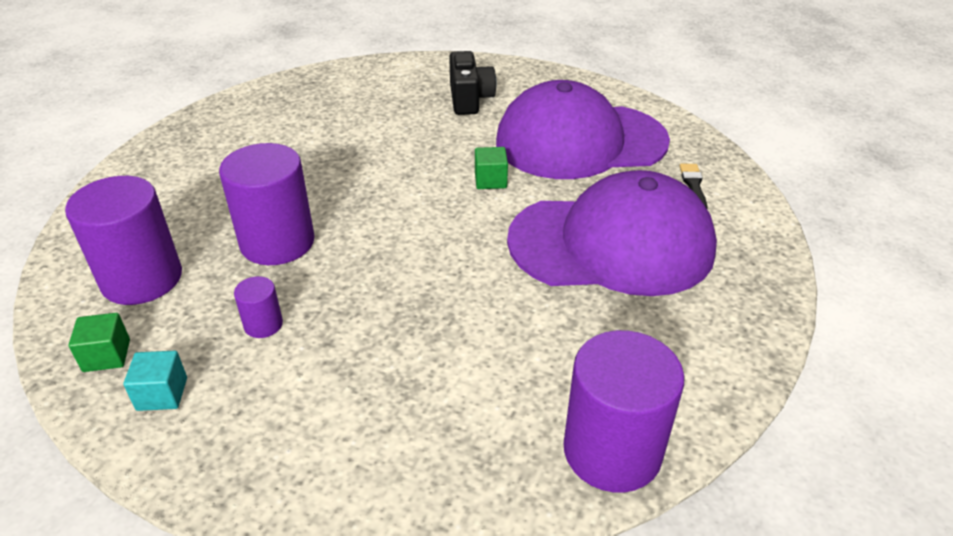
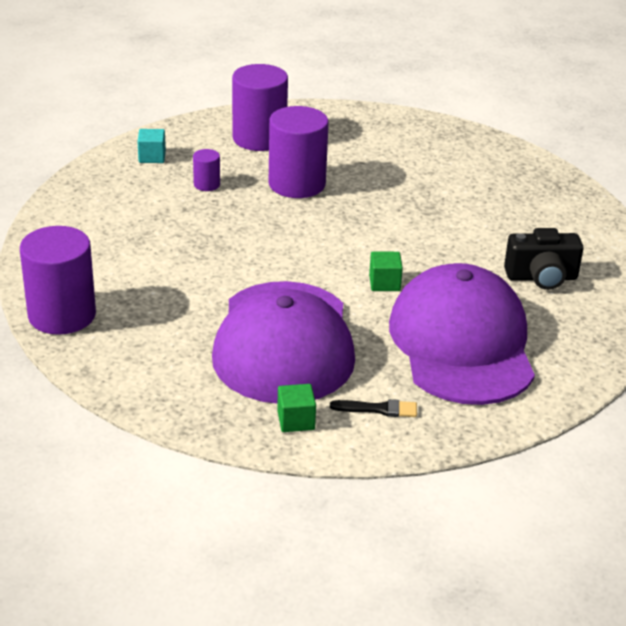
camera: 90 degrees right, 5 degrees down
(107, 355) = (188, 136): green cube -> green cube (296, 420)

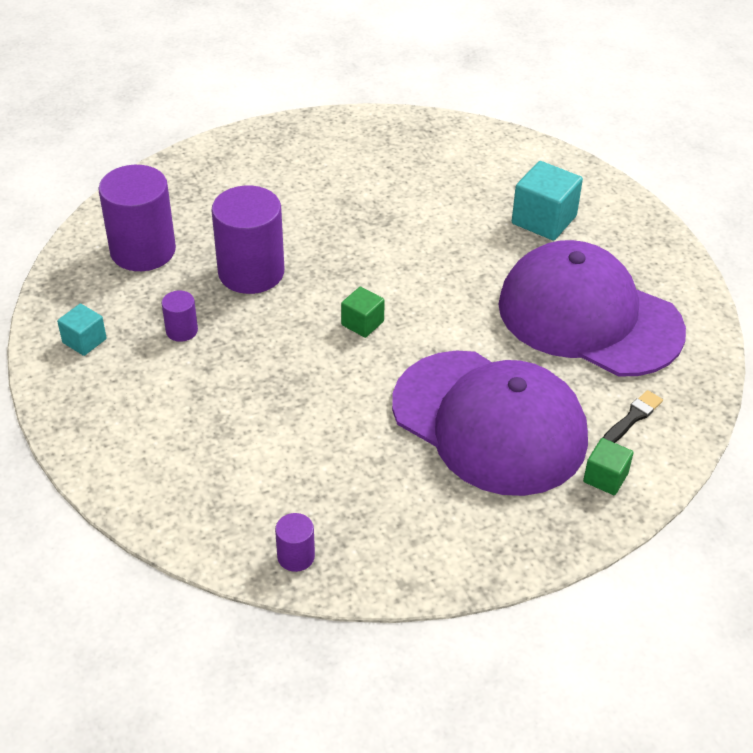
camera: 50 degrees left, 10 degrees up
(62, 315) = (296, 556): purple cylinder -> purple cylinder, size x0.46
(384, 283) = (463, 310): green cube -> green cube (362, 323)
(541, 277) = (544, 220): black camera -> turquoise cube

